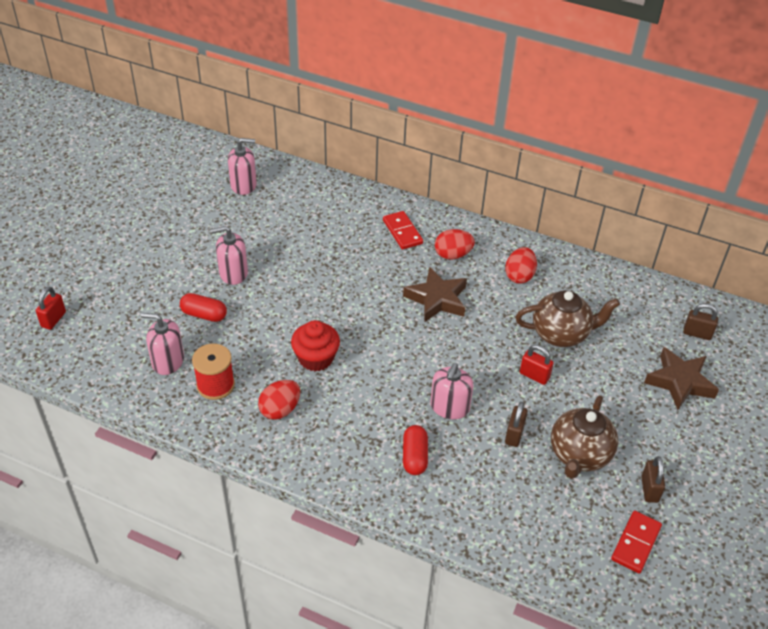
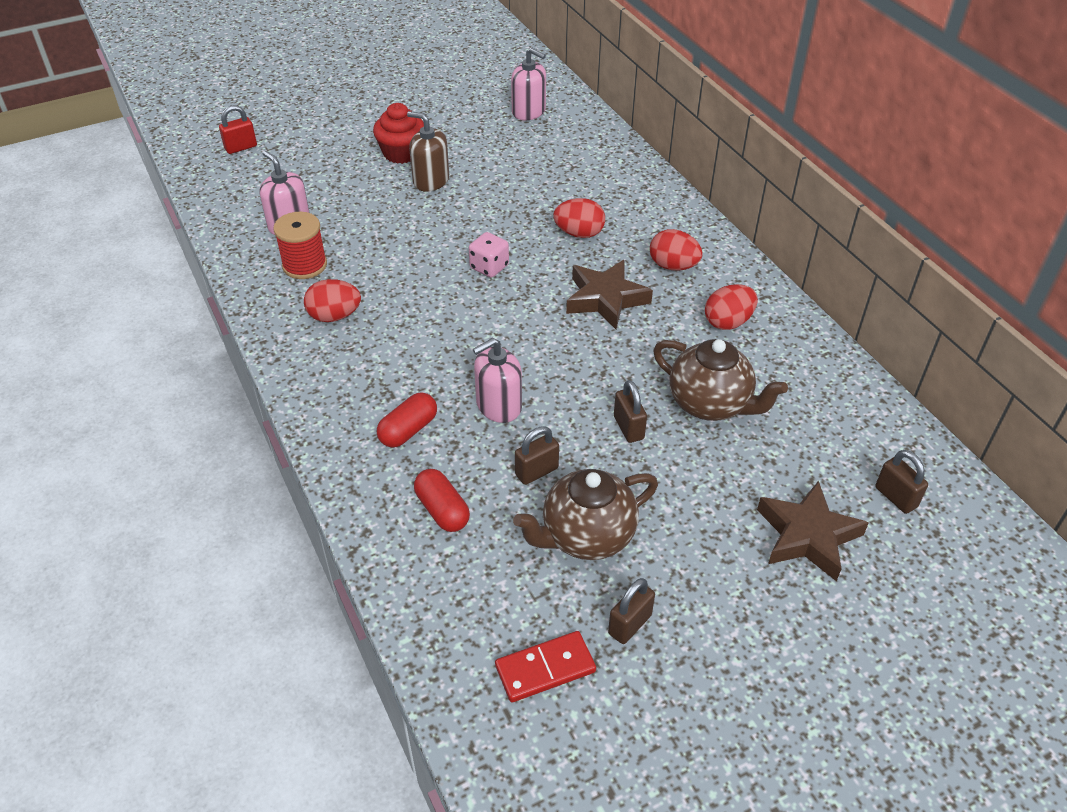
camera: 40 degrees right, 0 degrees up
(204, 315) = (364, 202): red capsule -> red capsule (442, 510)
(233, 273) = (431, 180): pink soap dispenser -> brown soap dispenser
(316, 358) = (419, 290): red cupcake -> red cupcake (401, 153)
(343, 316) = (489, 267): none -> pink dice
(374, 262) = (579, 233): none -> red egg
(402, 232) = (642, 220): red domino -> none
(534, 375) = (628, 428): red padlock -> brown padlock

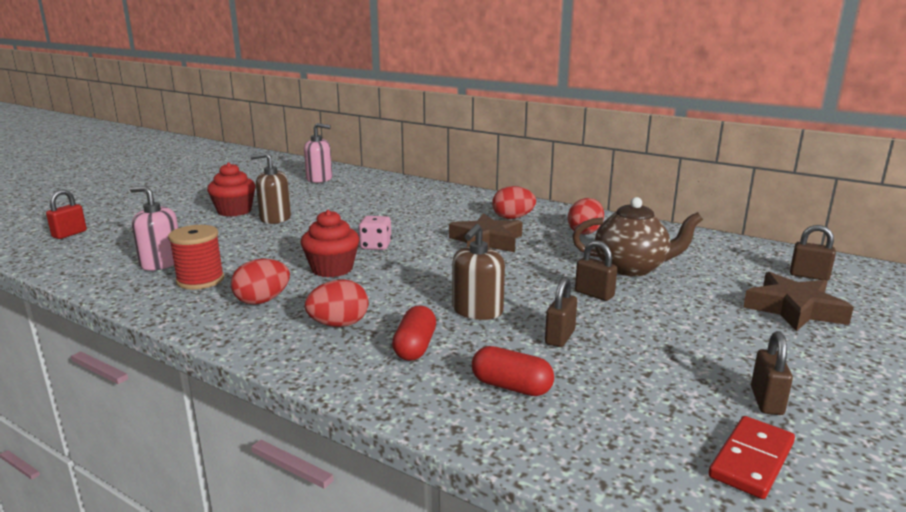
camera: 30 degrees left, 25 degrees down
(422, 290) = (332, 269): none -> red cupcake
(498, 405) = (477, 311): pink soap dispenser -> brown soap dispenser
(579, 233) = (426, 218): red egg -> red egg (339, 324)
(586, 536) = (653, 361): brown teapot -> none

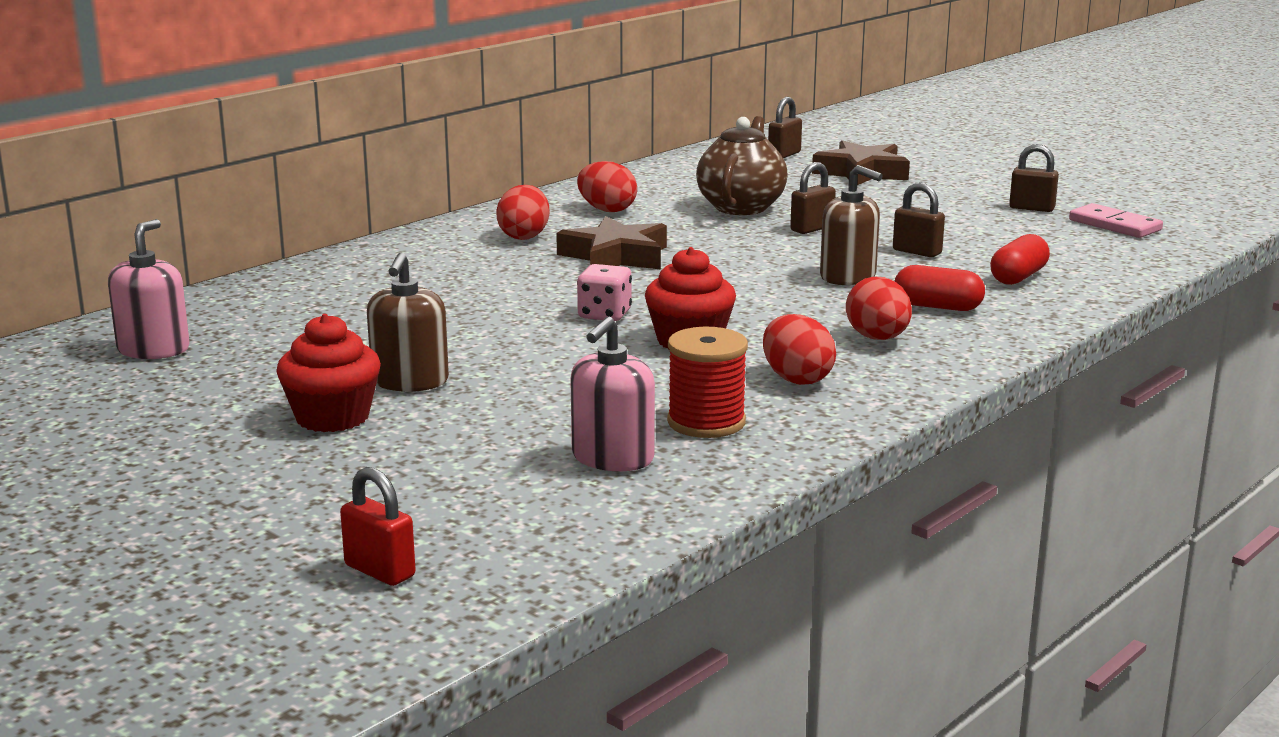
camera: 80 degrees left, 0 degrees up
(751, 460) = (1114, 225): red domino -> pink domino

